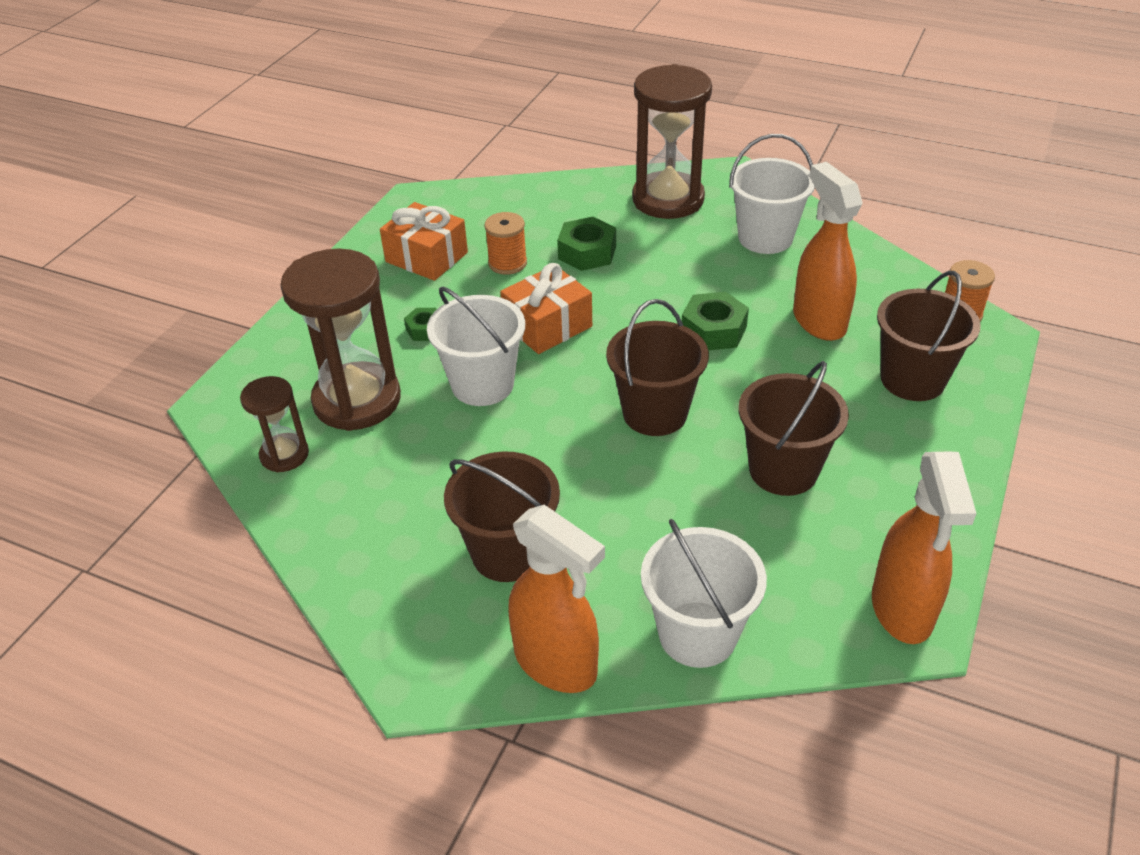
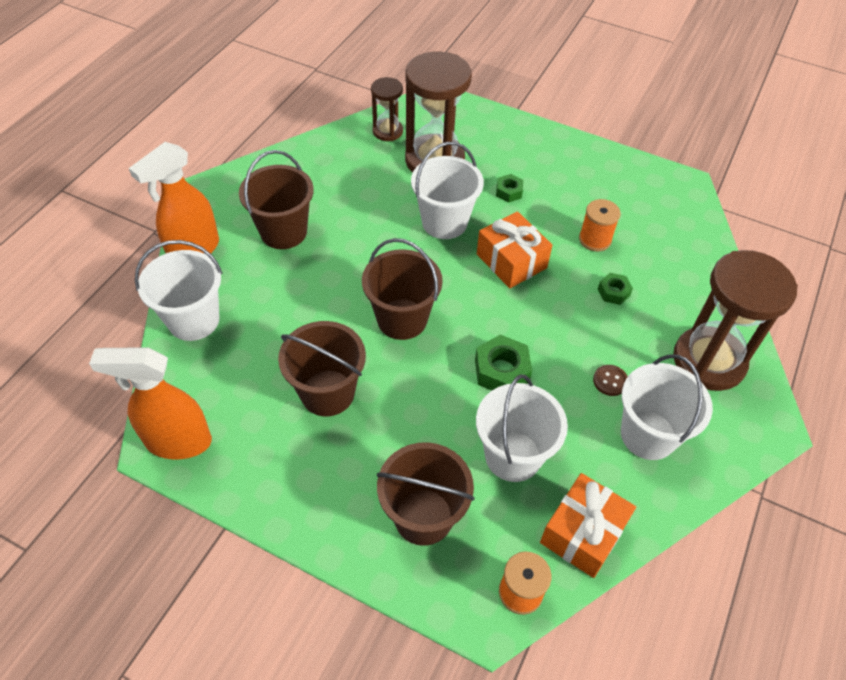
camera: 90 degrees right, 10 degrees up
(426, 257) = (600, 191): orange gift -> orange gift (583, 533)
(587, 252) = (613, 292): green nut -> green nut, size x0.59
(708, 258) = (610, 381): none -> brown button
(818, 321) = (513, 456): orange spray bottle -> white bucket

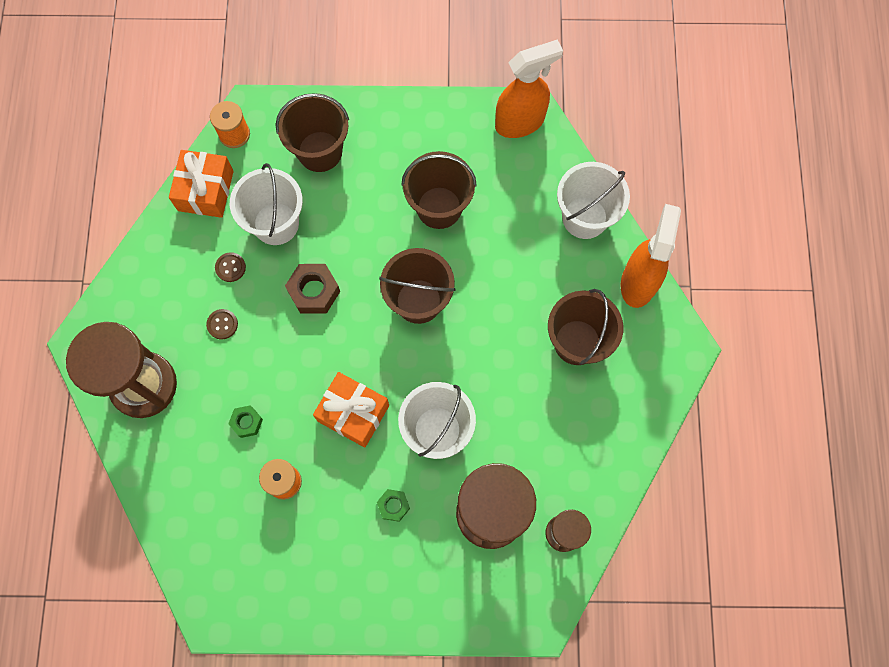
camera: 155 degrees right, 20 degrees up
(501, 371) = (314, 291): green nut -> brown nut
(582, 432) = (230, 267): none -> brown button
(648, 435) = (179, 289): white bucket -> none

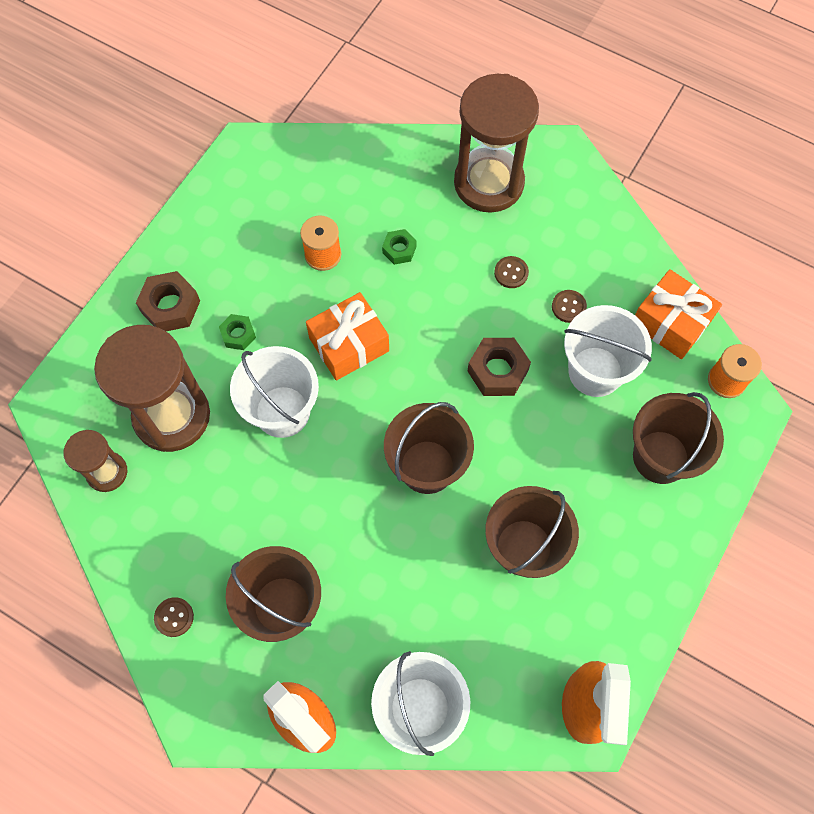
camera: 120 degrees right, 5 degrees down
(400, 579) = (171, 306): none -> brown nut
(631, 411) = (174, 617): none -> brown button

